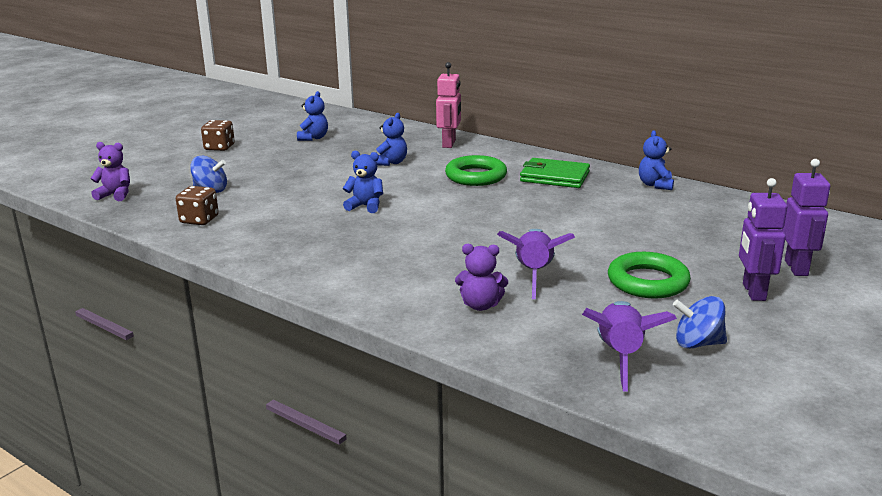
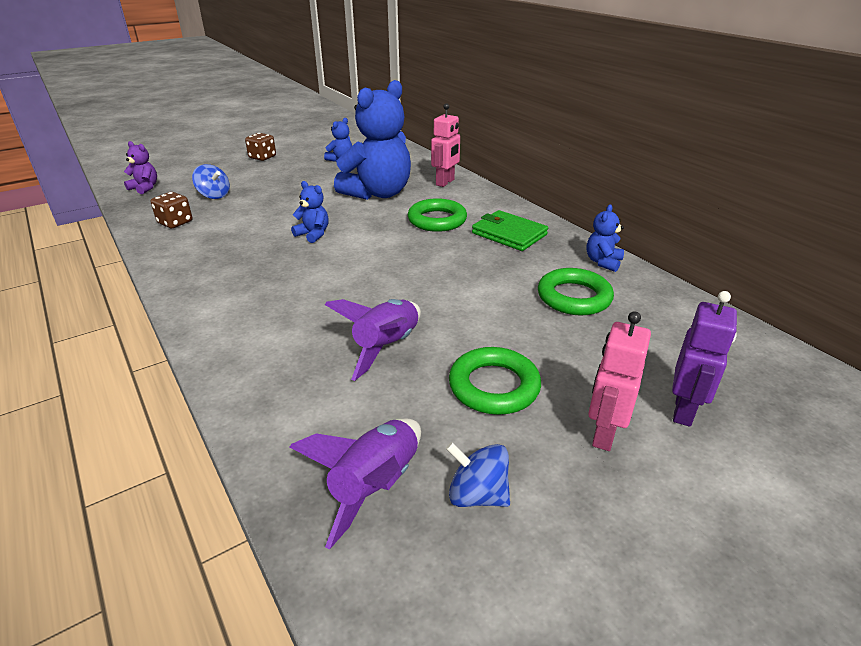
camera: 20 degrees right, 10 degrees up
(391, 163) = (378, 193): blue teddy bear -> blue teddy bear, size x2.31
(480, 305) = (301, 373): purple teddy bear -> none
(654, 213) = (574, 297): none -> green ring
(753, 292) = (603, 433): purple robot -> pink robot

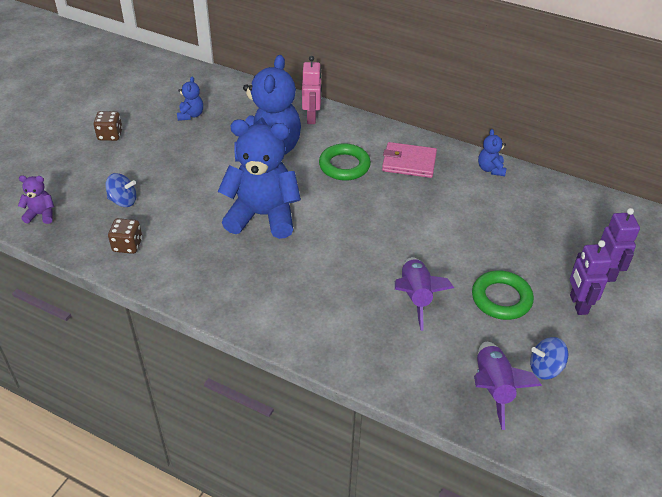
camera: 30 degrees left, 10 degrees up
(313, 234) = (263, 215): blue teddy bear -> blue teddy bear, size x2.31
(509, 234) = (409, 162): green wallet -> pink wallet
(574, 297) = (495, 209): green ring -> none
(603, 433) = (578, 304): pink robot -> purple robot

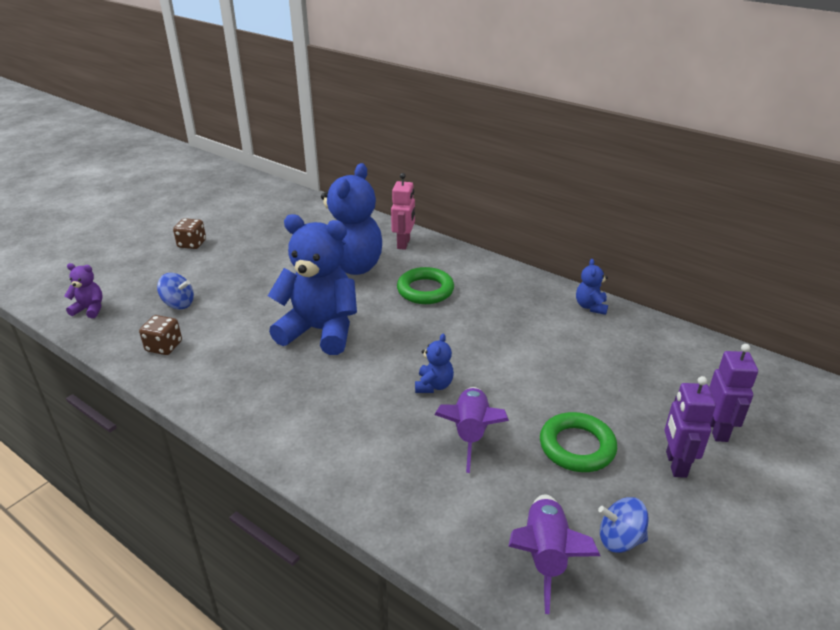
camera: 10 degrees right, 10 degrees down
(191, 115) = (279, 232): blue teddy bear -> blue teddy bear (434, 385)
(409, 162) = (498, 293): pink wallet -> none

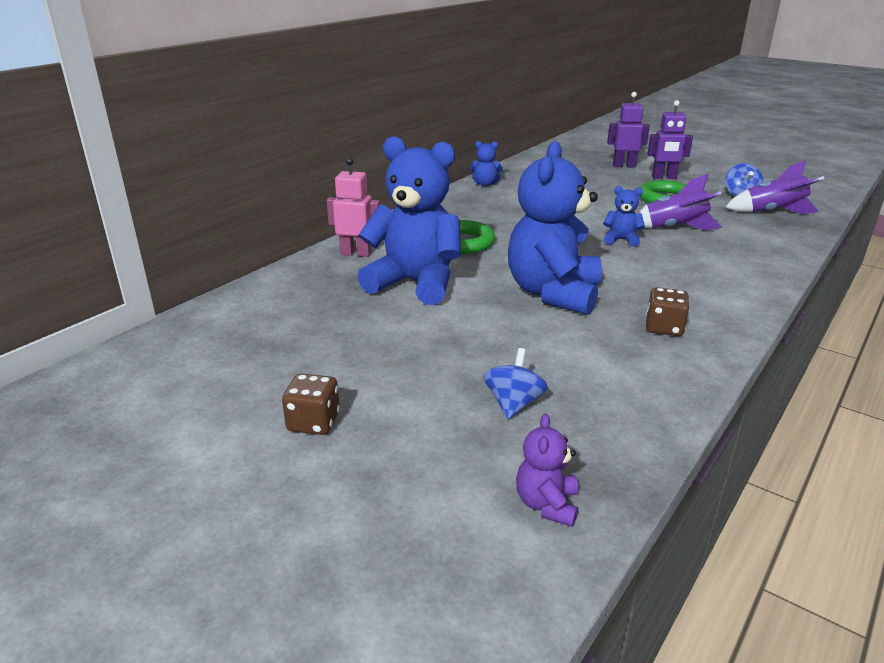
camera: 90 degrees left, 5 degrees down
(164, 346) = (623, 398): brown dice -> brown dice (664, 328)

